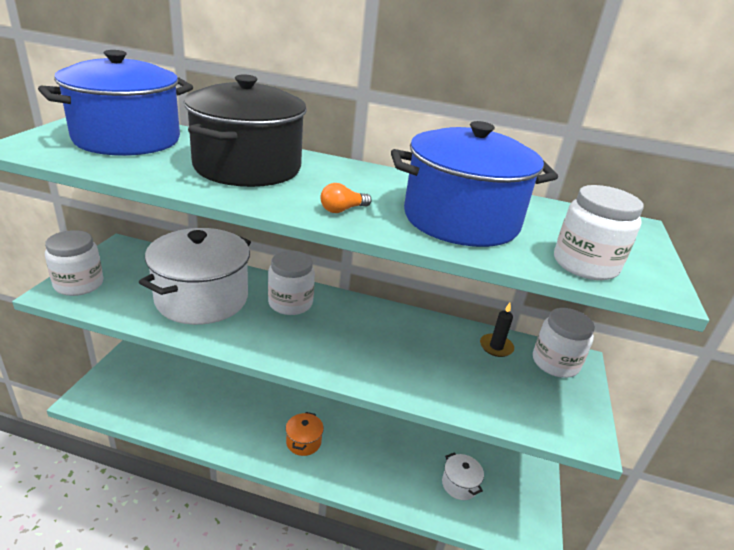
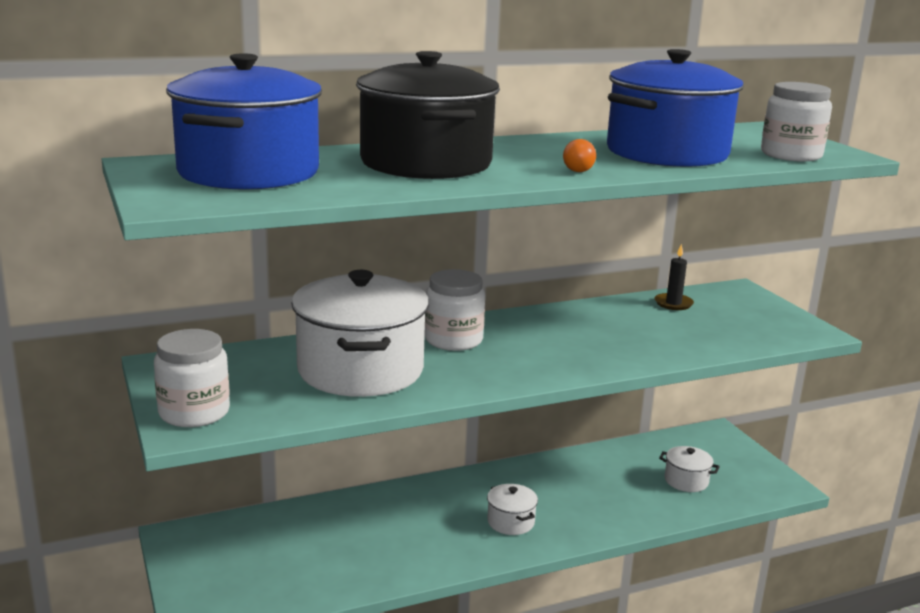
camera: 35 degrees left, 10 degrees down
(303, 442) = (510, 522): orange pot -> white pot
(555, 363) = (728, 297): white jar -> none

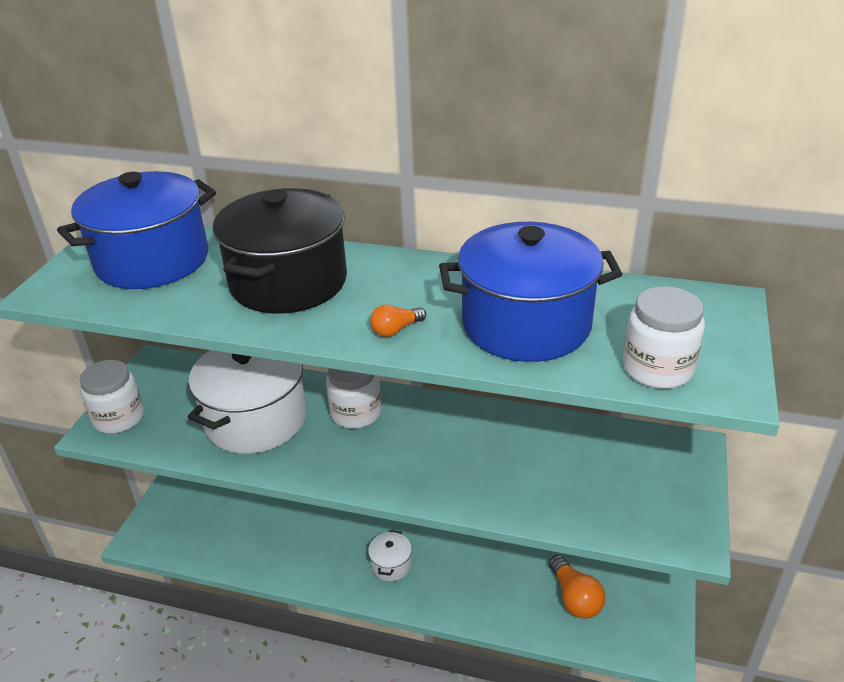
camera: 40 degrees right, 15 degrees up
(673, 303) = (597, 441): black candle -> none
(686, 481) = (575, 598): white pot -> orange light bulb

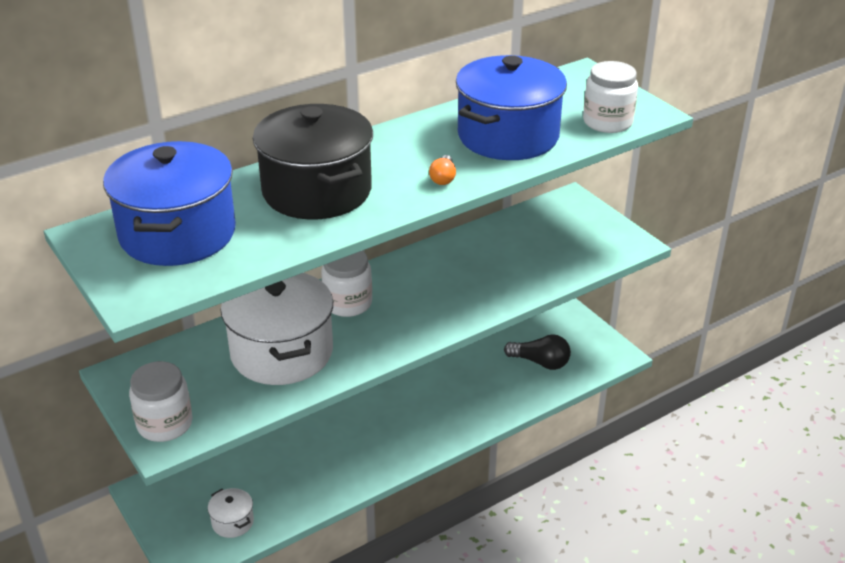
camera: 50 degrees left, 0 degrees up
(391, 565) = (408, 428): white pot -> white pot (232, 522)
(575, 598) = (540, 362): orange light bulb -> black light bulb

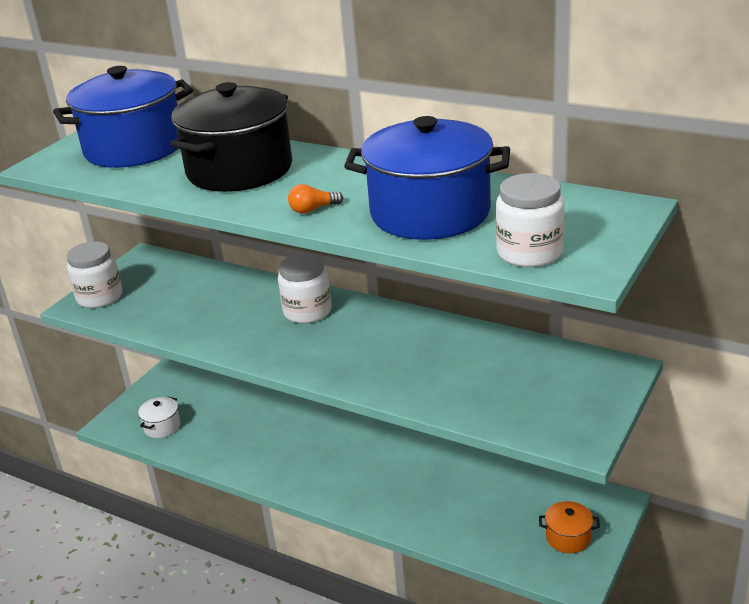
camera: 65 degrees right, 5 degrees down
(282, 352) = (216, 308): white pot -> none
(540, 362) = (504, 522): black light bulb -> none
(578, 341) = (568, 537): none -> orange pot

